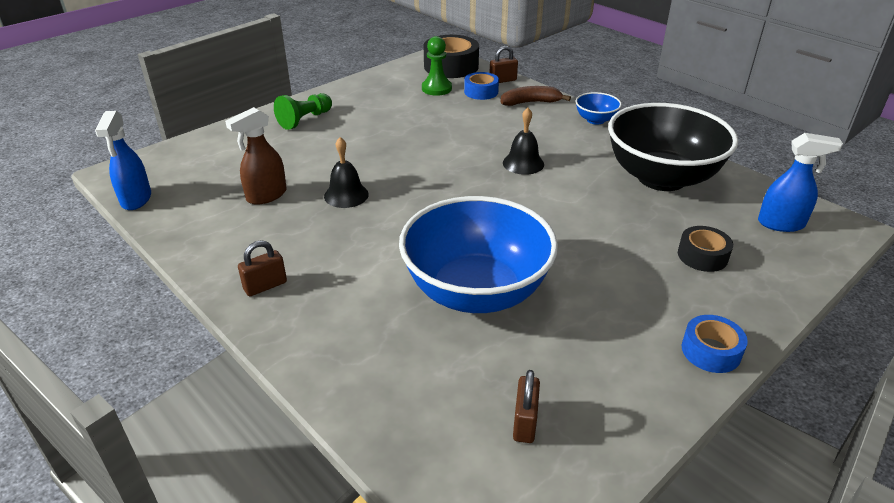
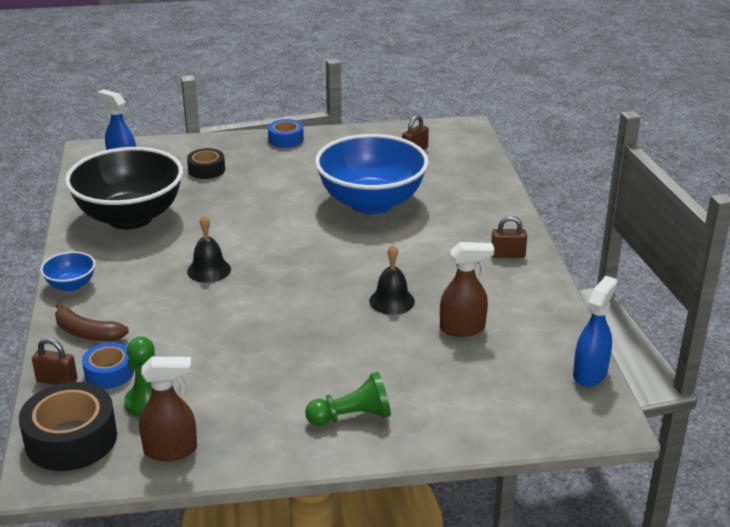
camera: 145 degrees left, 5 degrees down
(393, 78) = (171, 450): none -> brown spray bottle

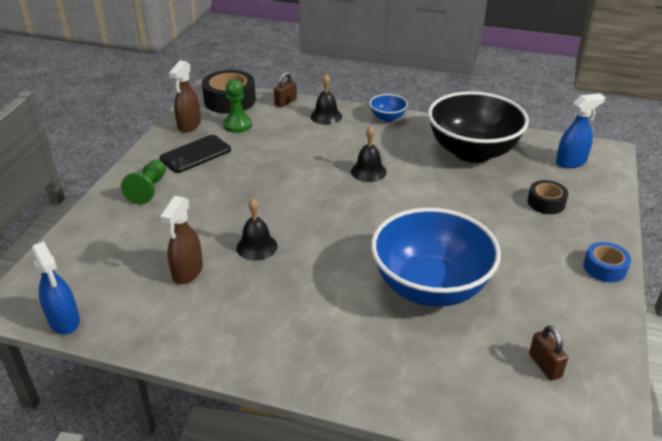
camera: 115 degrees right, 5 degrees up
(87, 333) = (326, 116): brown banana -> black bell
(109, 373) = (278, 118): blue tape -> none
(246, 411) = (195, 154): none -> black phone
(507, 255) = (269, 349): brown padlock -> none

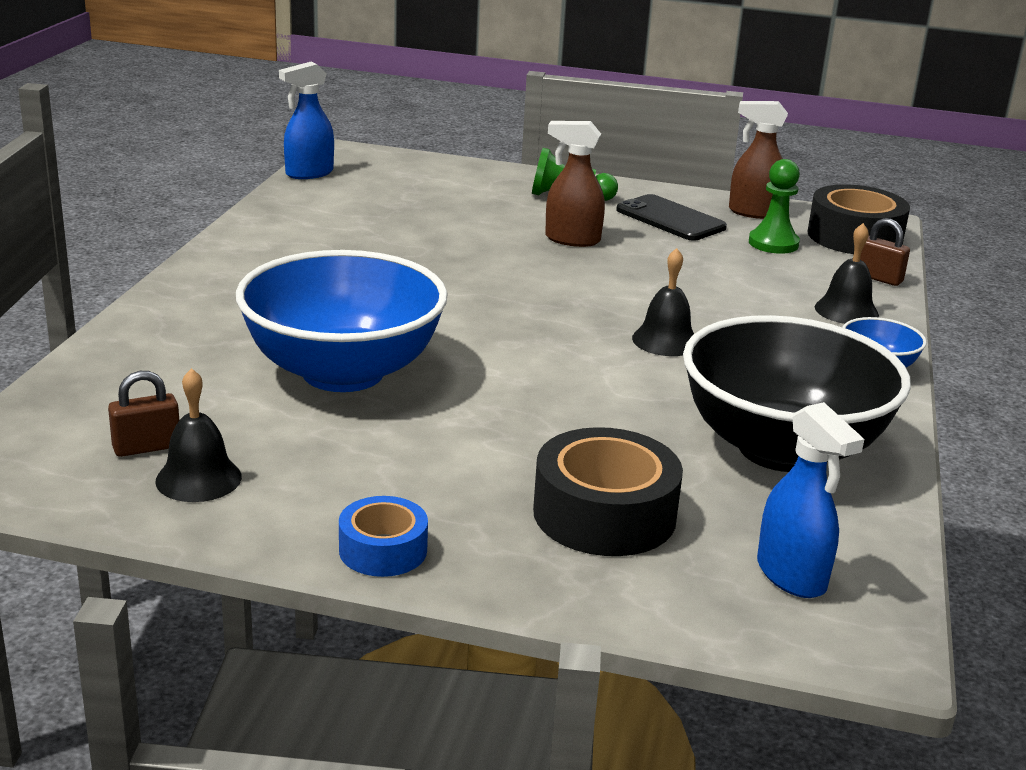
camera: 85 degrees right, 10 degrees down
(187, 272) = (389, 223): brown spray bottle -> brown spray bottle (572, 239)
(256, 246) = (443, 259): black bell -> black bell (198, 478)
(546, 203) = (604, 514): black tape -> black tape, size x1.72

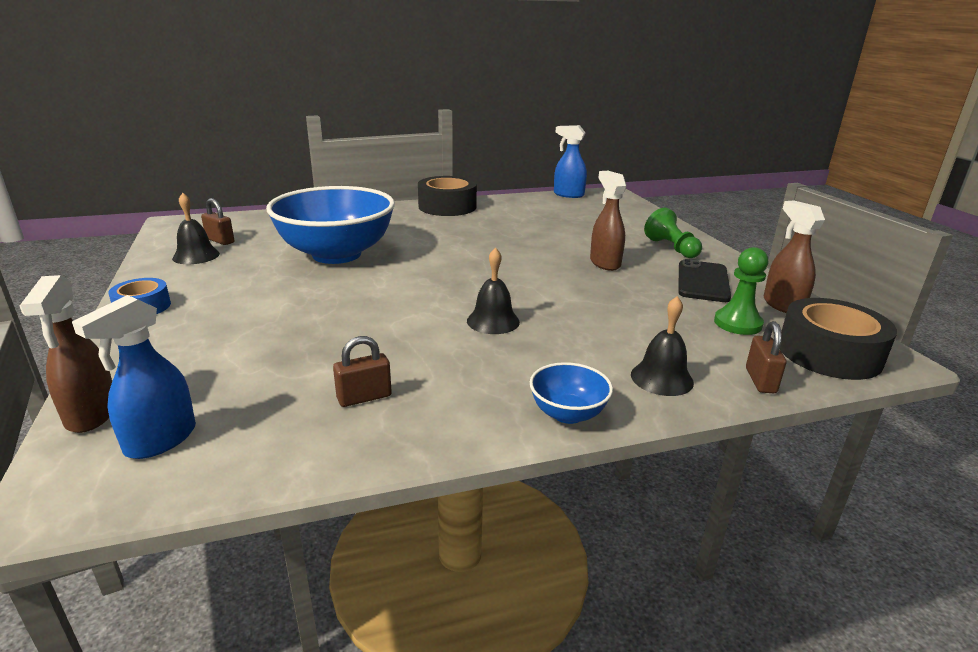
camera: 60 degrees right, 0 degrees up
(604, 514) = (217, 354): black tape -> black tape (447, 206)
(701, 616) = (92, 415): none -> brown spray bottle
(781, 449) = (364, 397): black bowl -> brown padlock

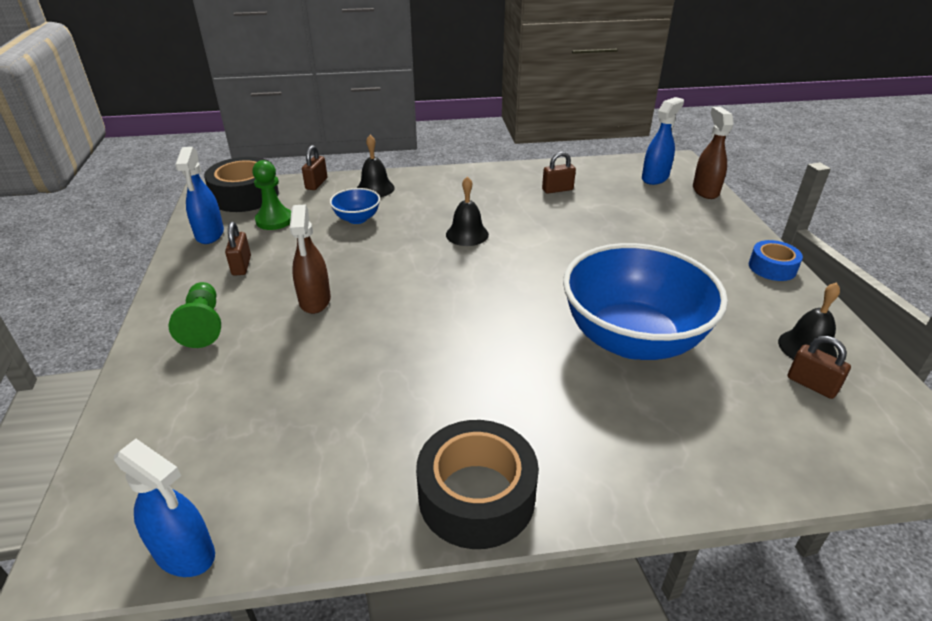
camera: 170 degrees left, 10 degrees up
(568, 413) = (444, 176): blue bowl -> blue bowl (357, 219)
(703, 281) = (241, 266): black phone -> brown padlock
(782, 305) = (210, 234): brown spray bottle -> blue spray bottle

